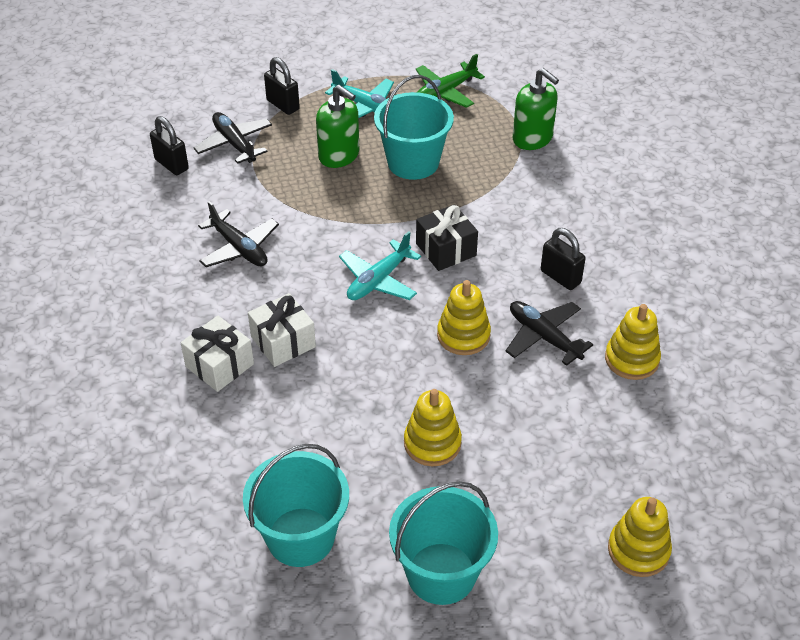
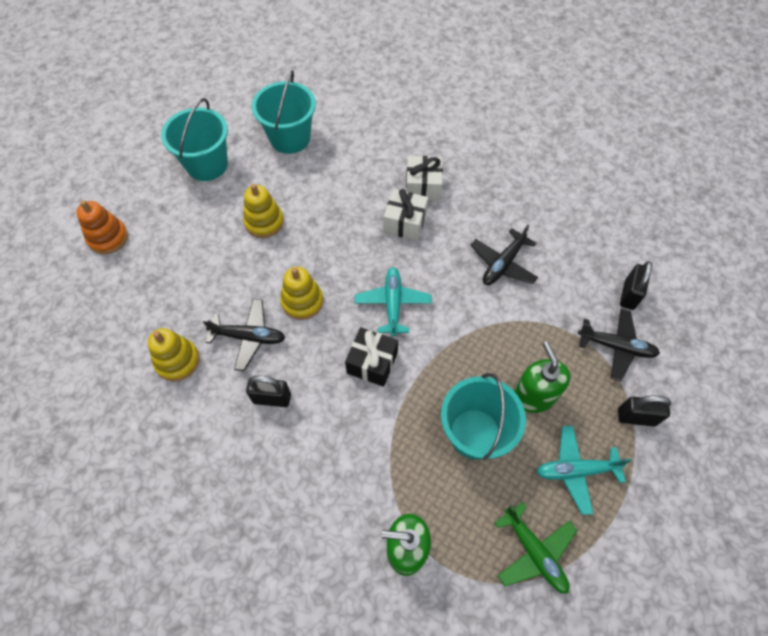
camera: 140 degrees right, 15 degrees up
(171, 164) = (629, 295): black padlock -> black padlock turned 75 degrees counterclockwise
(239, 248) = (503, 264): black plane -> black plane turned 60 degrees counterclockwise
(339, 155) = (534, 395): green soap dispenser -> green soap dispenser turned 75 degrees clockwise
(445, 92) = (534, 552): green plane -> green plane turned 135 degrees clockwise
(638, 550) = (108, 238): yellow stacking toy -> orange stacking toy

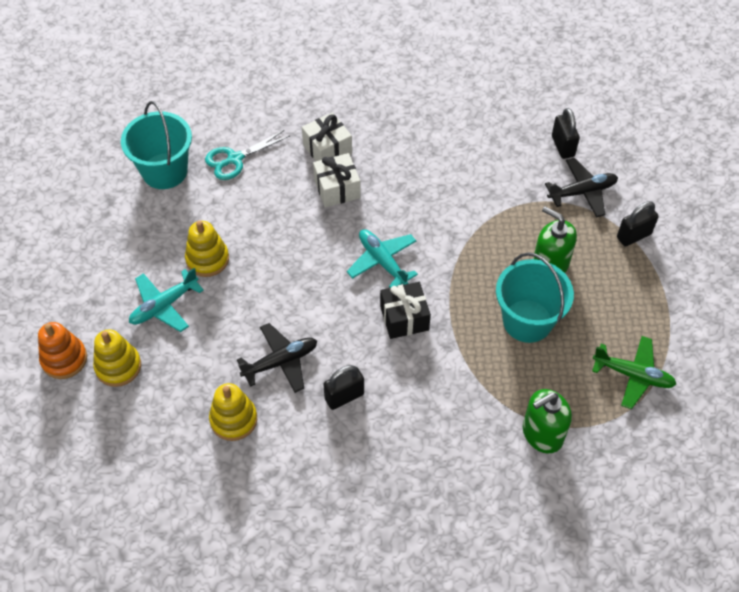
camera: 35 degrees left, 5 degrees down
(207, 165) = (103, 239): turquoise bucket -> none
(302, 301) = (302, 305): yellow stacking toy -> yellow stacking toy (118, 366)
(347, 156) = (235, 159): none -> turquoise scissors
(503, 264) = (447, 177): black plane -> none
(576, 470) = (620, 300): turquoise plane -> turquoise plane (164, 306)

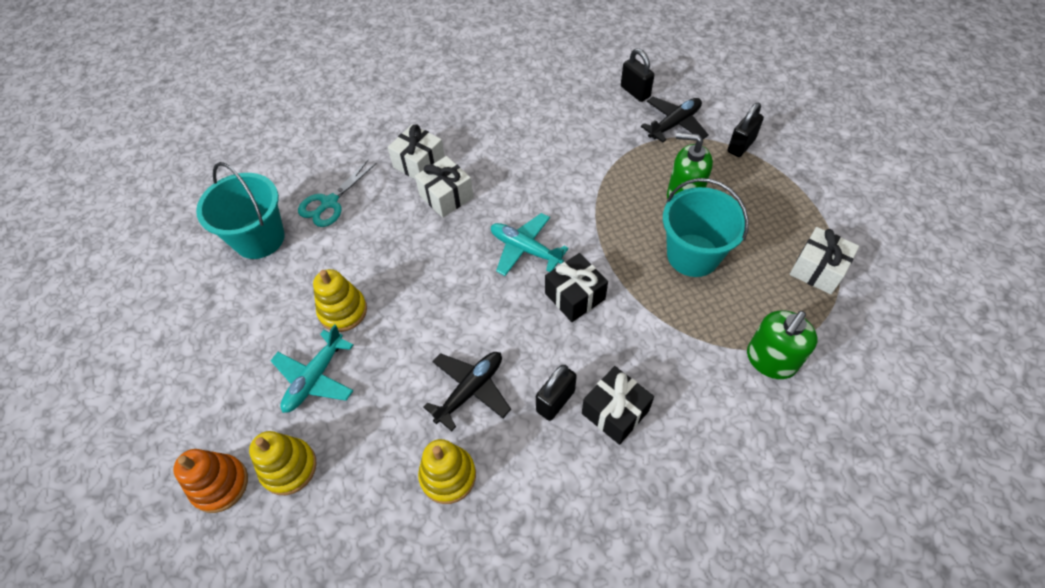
camera: 20 degrees left, 0 degrees up
(388, 424) = (615, 412): none -> black gift
(633, 375) = (817, 269): green plane -> white gift

